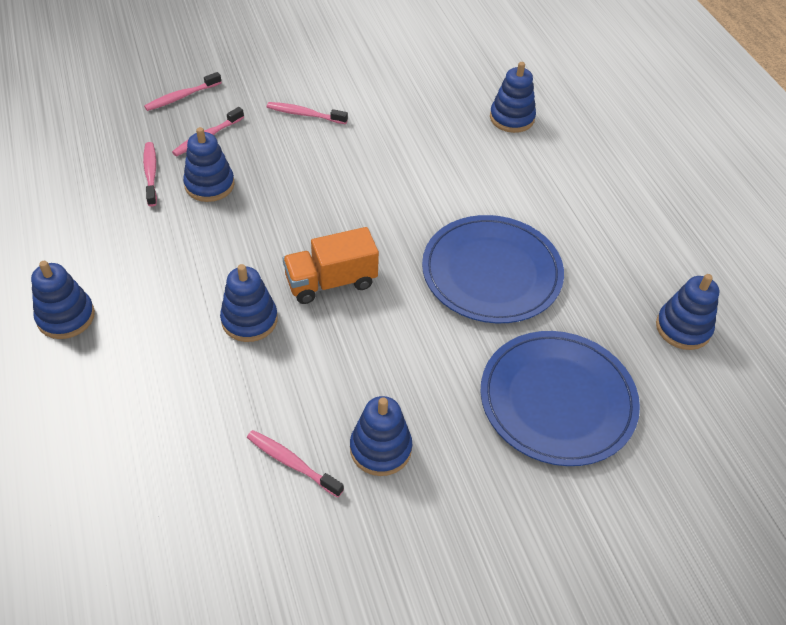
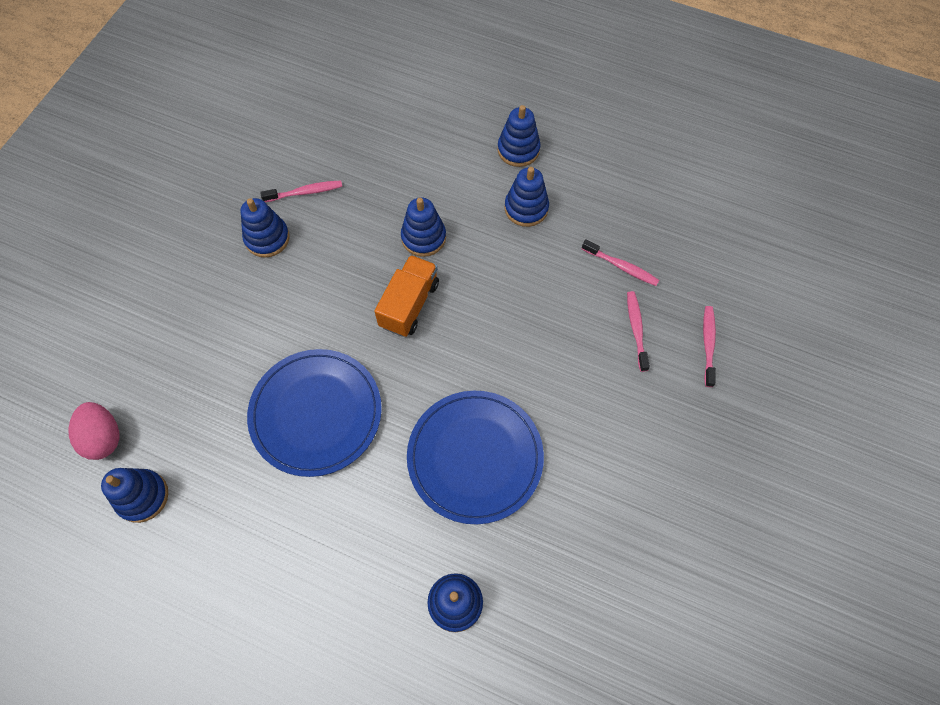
camera: 135 degrees right, 15 degrees up
(209, 185) = (575, 296): blue stacking toy -> blue stacking toy (526, 208)
(304, 114) = (608, 423): pink toothbrush -> none
(557, 400) = (190, 357): blue plate -> blue plate (475, 457)
(689, 398) = (103, 437): none -> pink egg

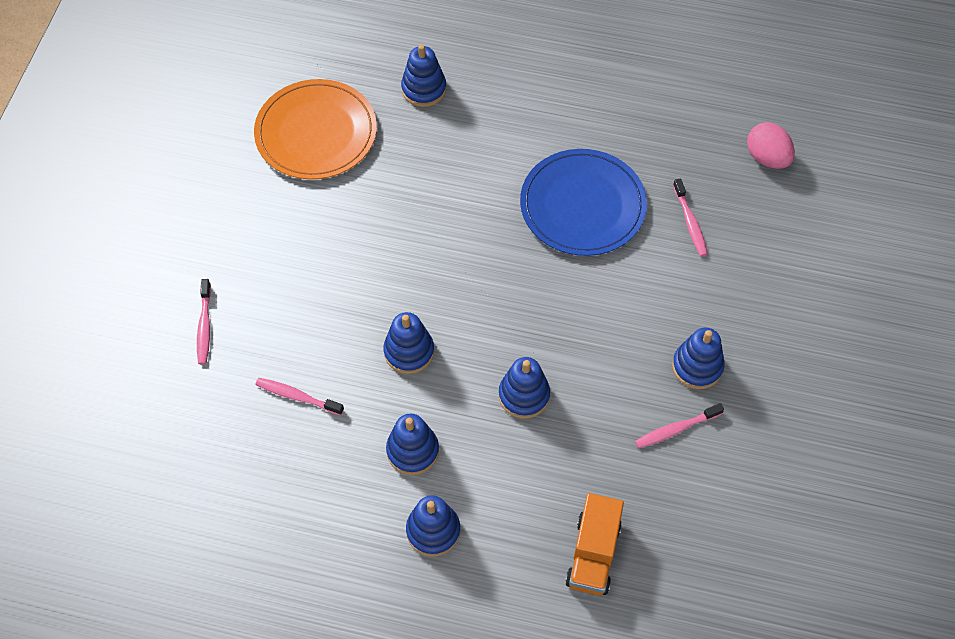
camera: 170 degrees right, 5 degrees down
(142, 496) = (709, 121): blue stacking toy -> blue stacking toy (409, 351)
(409, 304) = (521, 319): orange truck -> orange truck (593, 554)
(475, 457) = (426, 192): blue plate -> none
(590, 559) = (316, 133): none -> orange plate
(636, 329) = (279, 330): pink toothbrush -> pink toothbrush (690, 222)

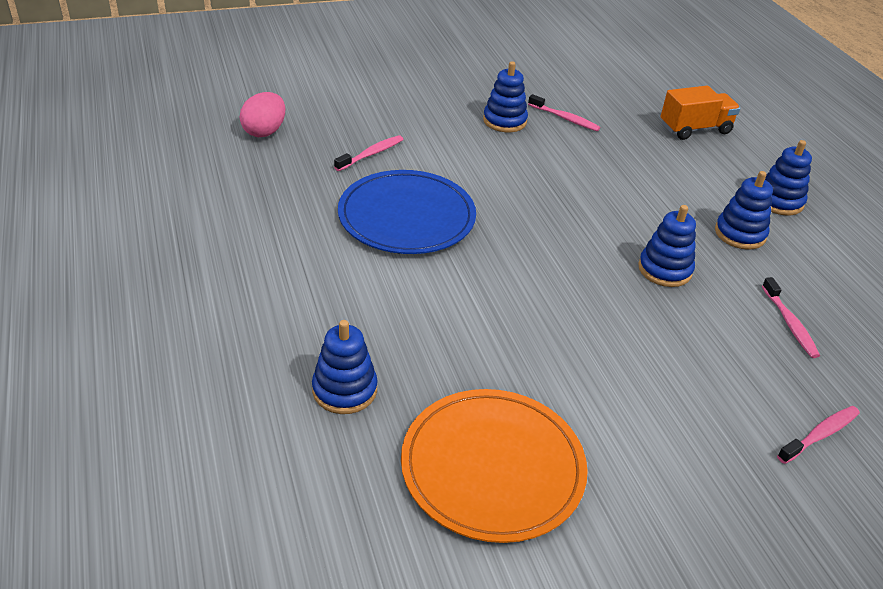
camera: 125 degrees left, 20 degrees down
(524, 395) = (624, 192): blue stacking toy -> none

